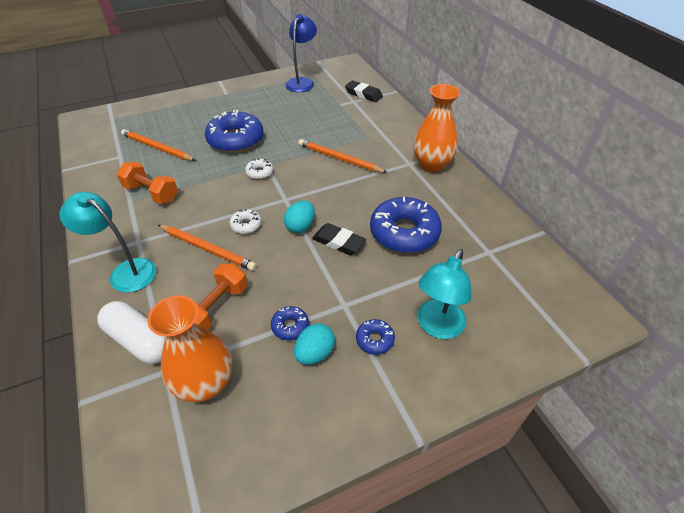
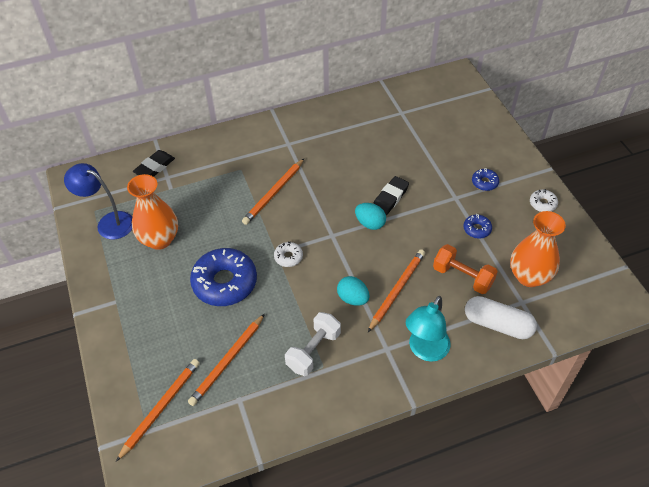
camera: 85 degrees left, 5 degrees up
(127, 122) = (160, 408): none -> orange pencil
(140, 340) = (497, 324): white capsule -> white capsule turned 75 degrees clockwise
(152, 193) = (313, 350): orange dumbbell -> white dumbbell
(246, 225) = (366, 263): white donut -> white donut (542, 204)
(315, 353) = (498, 215): turquoise egg -> turquoise egg (353, 298)
(404, 232) = (379, 156): blue donut -> none
(431, 164) = (292, 129): orange vase -> orange vase (160, 239)
(437, 327) = (471, 150): turquoise lamp -> none

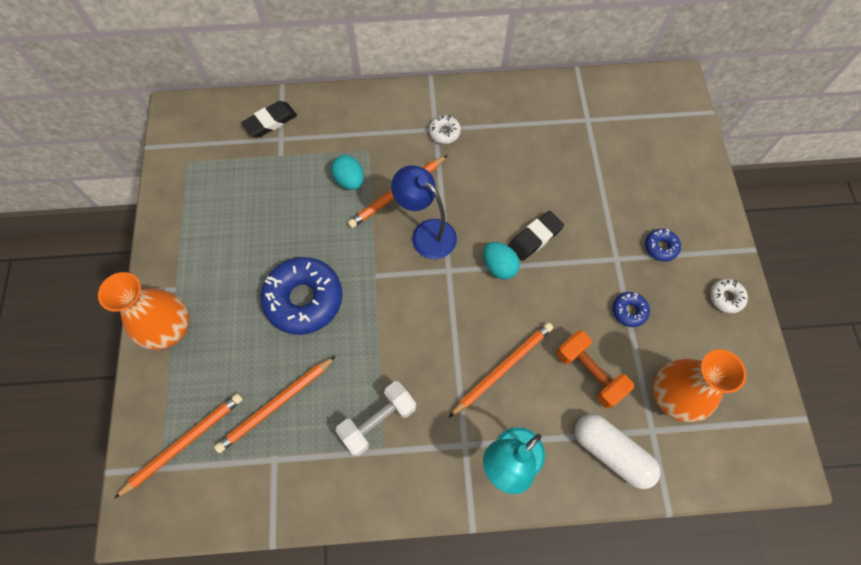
camera: 15 degrees right, 15 degrees up
(109, 222) = (198, 183): blue lamp -> blue lamp (426, 233)
(160, 239) = (248, 221): orange vase -> orange vase (170, 329)
(288, 257) = (387, 286): white donut -> white donut (444, 132)
(353, 298) = (446, 364): turquoise egg -> turquoise egg (349, 180)

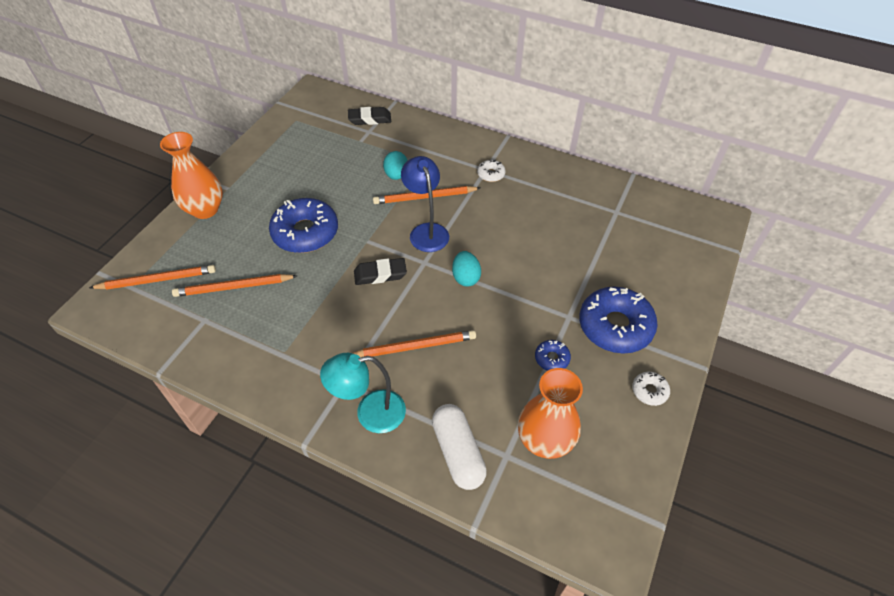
camera: 30 degrees right, 15 degrees down
(378, 421) = (294, 333): white dumbbell -> none
(535, 238) = (510, 271): black eraser -> black eraser (380, 274)
(589, 373) = (483, 385): orange dumbbell -> none
(660, 247) = (615, 326): blue donut -> blue donut, size x2.21

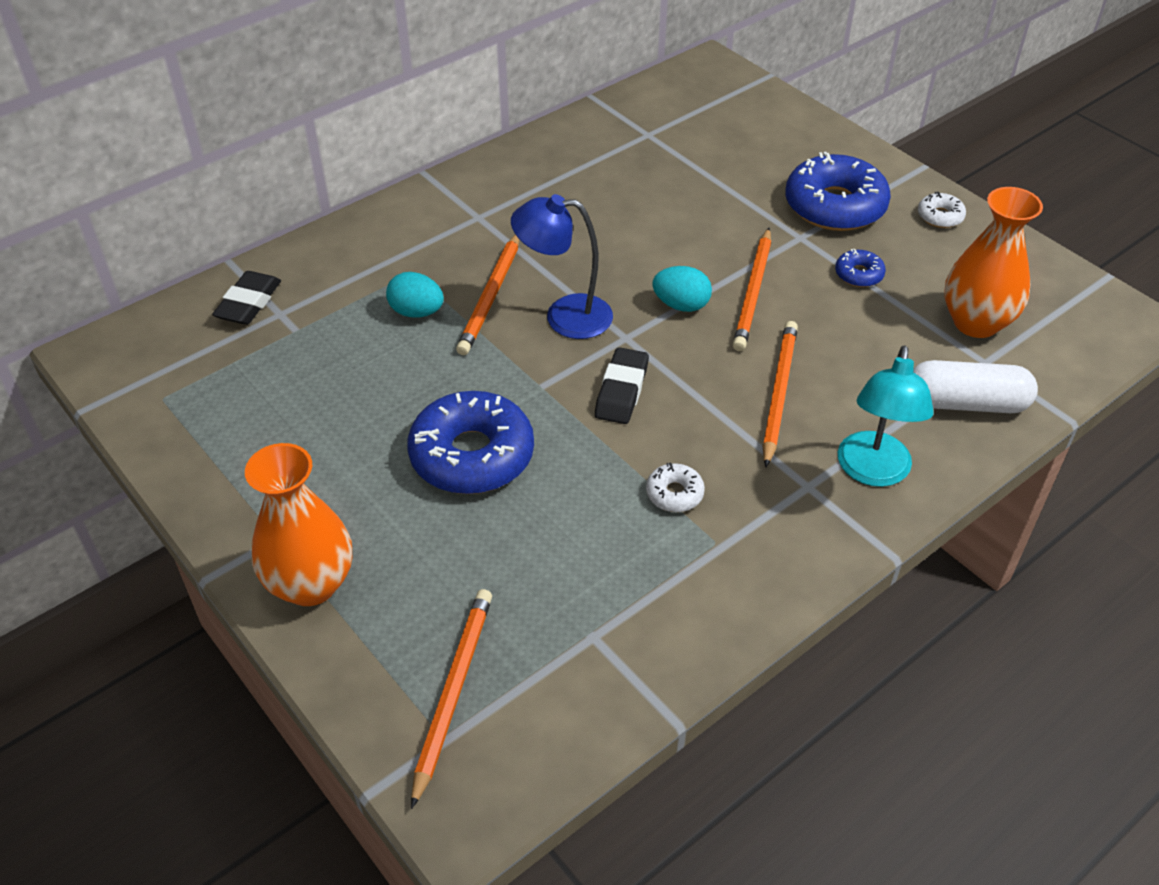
camera: 65 degrees left, 5 degrees down
(233, 287) = (541, 579): orange pencil -> orange pencil (753, 292)
(491, 174) = (493, 215): white donut -> white donut (674, 494)

